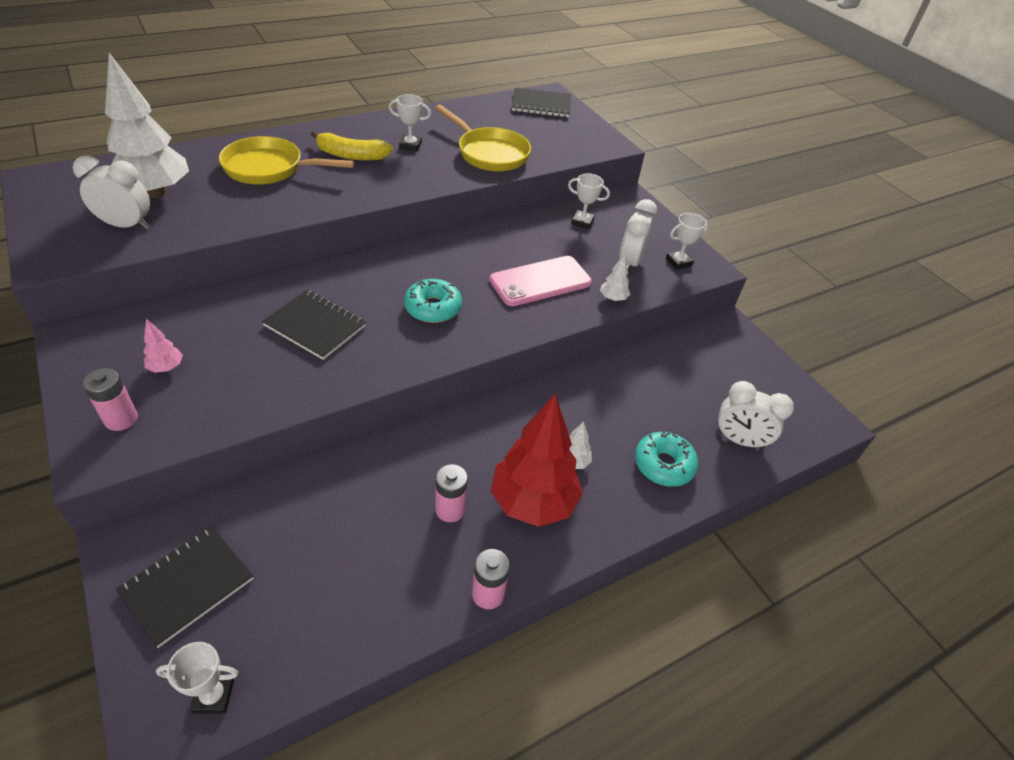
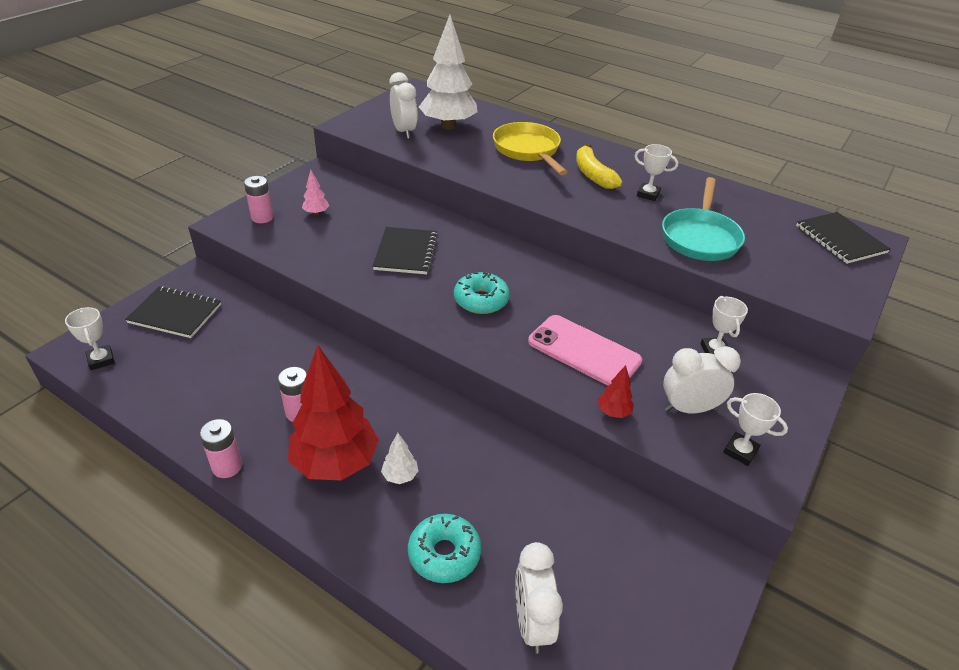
camera: 65 degrees right, 5 degrees down
(410, 145) = (648, 194): white trophy -> white trophy turned 45 degrees counterclockwise
(489, 153) = (700, 237): yellow pan -> turquoise pan
(613, 298) = (613, 412): white tree -> red tree

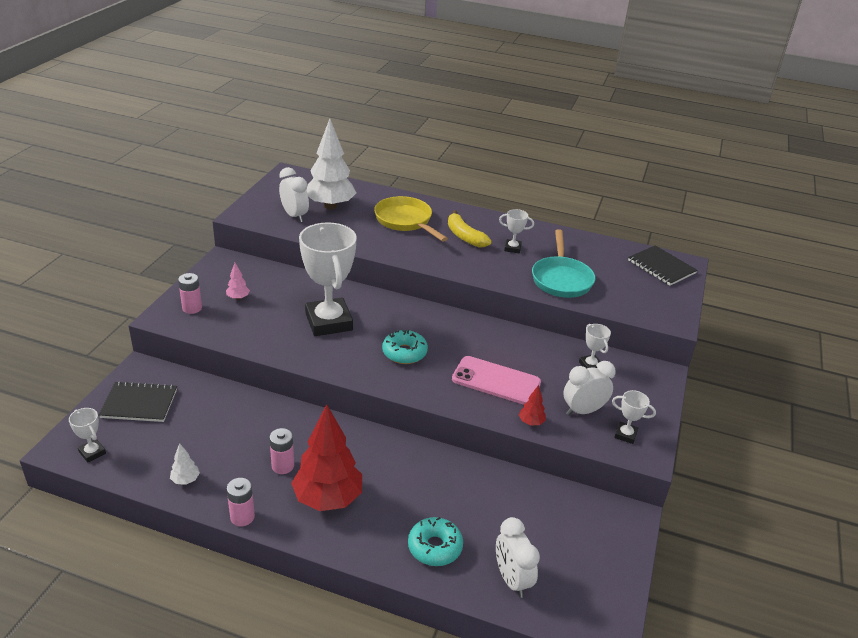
camera: 15 degrees left, 5 degrees down
(400, 476) = (381, 499): white tree -> white tree (185, 480)
(406, 252) = (329, 322): black notebook -> white trophy

